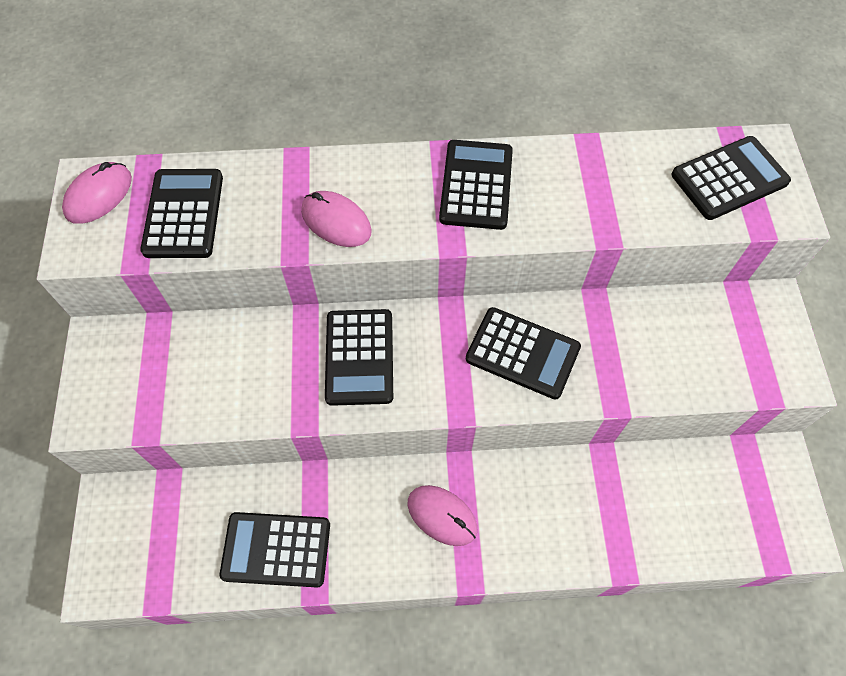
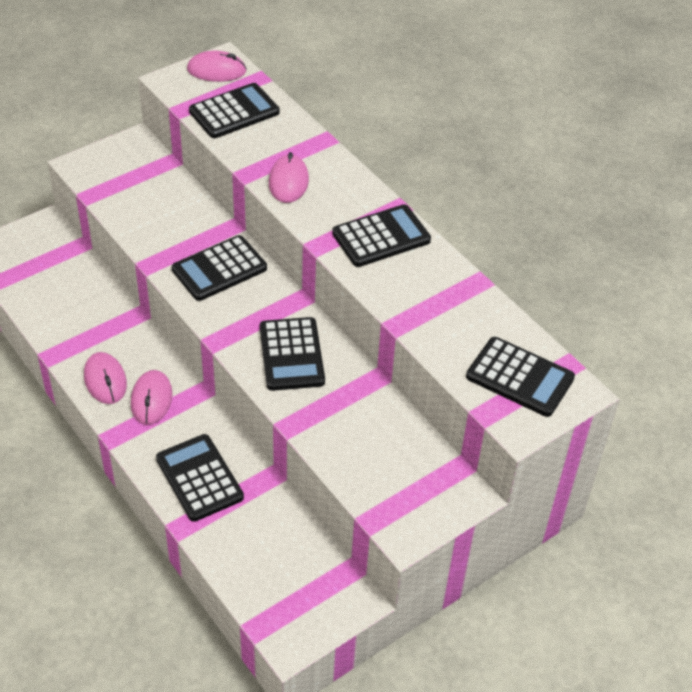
camera: 55 degrees right, 15 degrees down
(276, 550) = (67, 322): black calculator -> black calculator (199, 478)
(387, 550) = (105, 380): none -> pink mouse

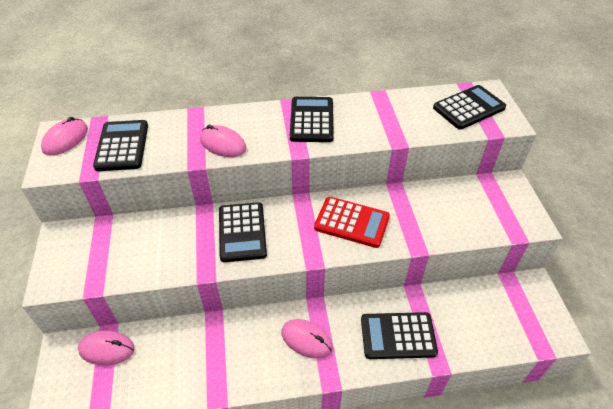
camera: 60 degrees left, 0 degrees up
(105, 380) = (268, 366): pink mouse -> pink mouse (107, 349)
(292, 355) = (352, 222): black calculator -> red calculator

